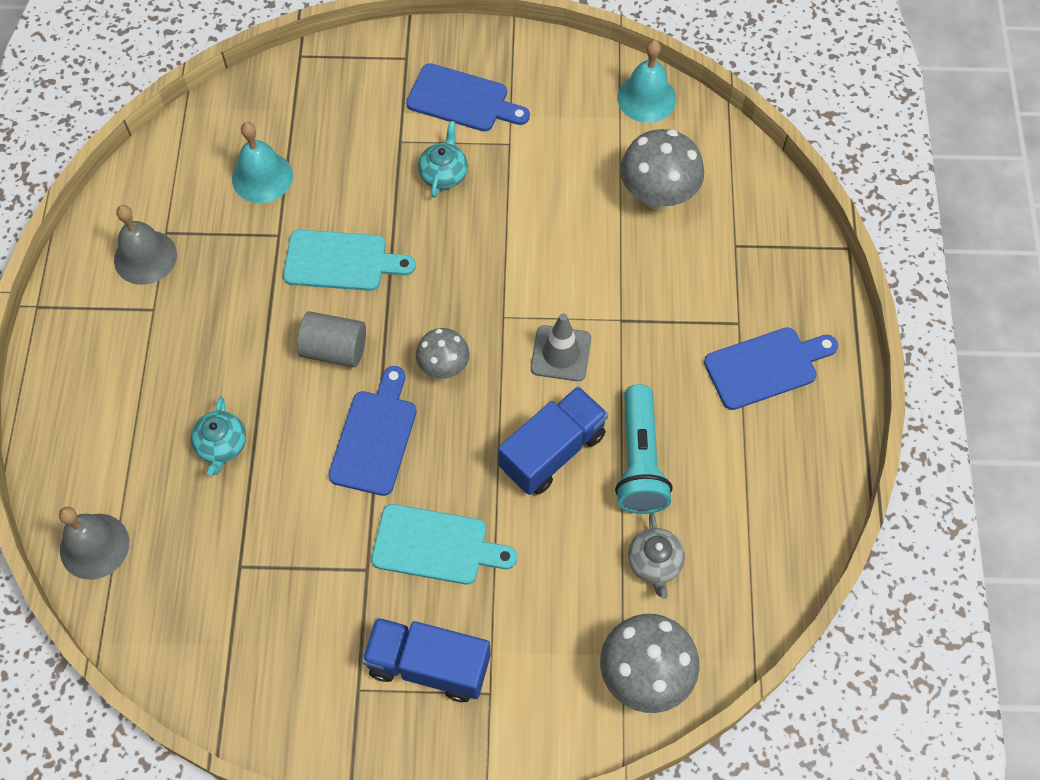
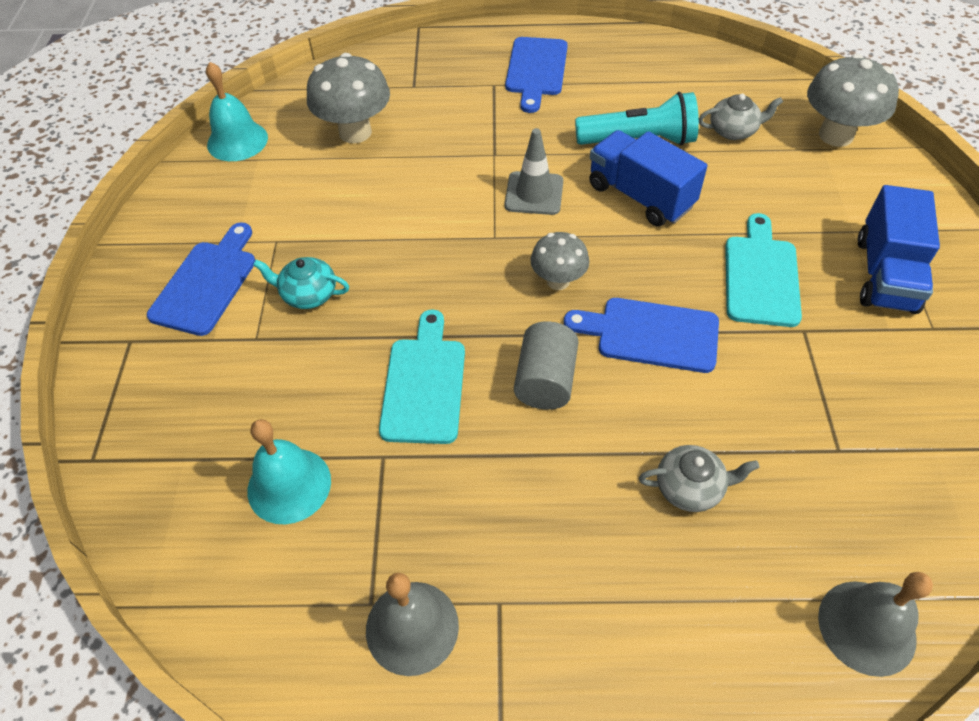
camera: 90 degrees left, 10 degrees down
(222, 445) = (690, 487): turquoise teapot -> grey teapot
(766, 367) = (536, 70): blue cutting board -> blue cutting board turned 150 degrees counterclockwise

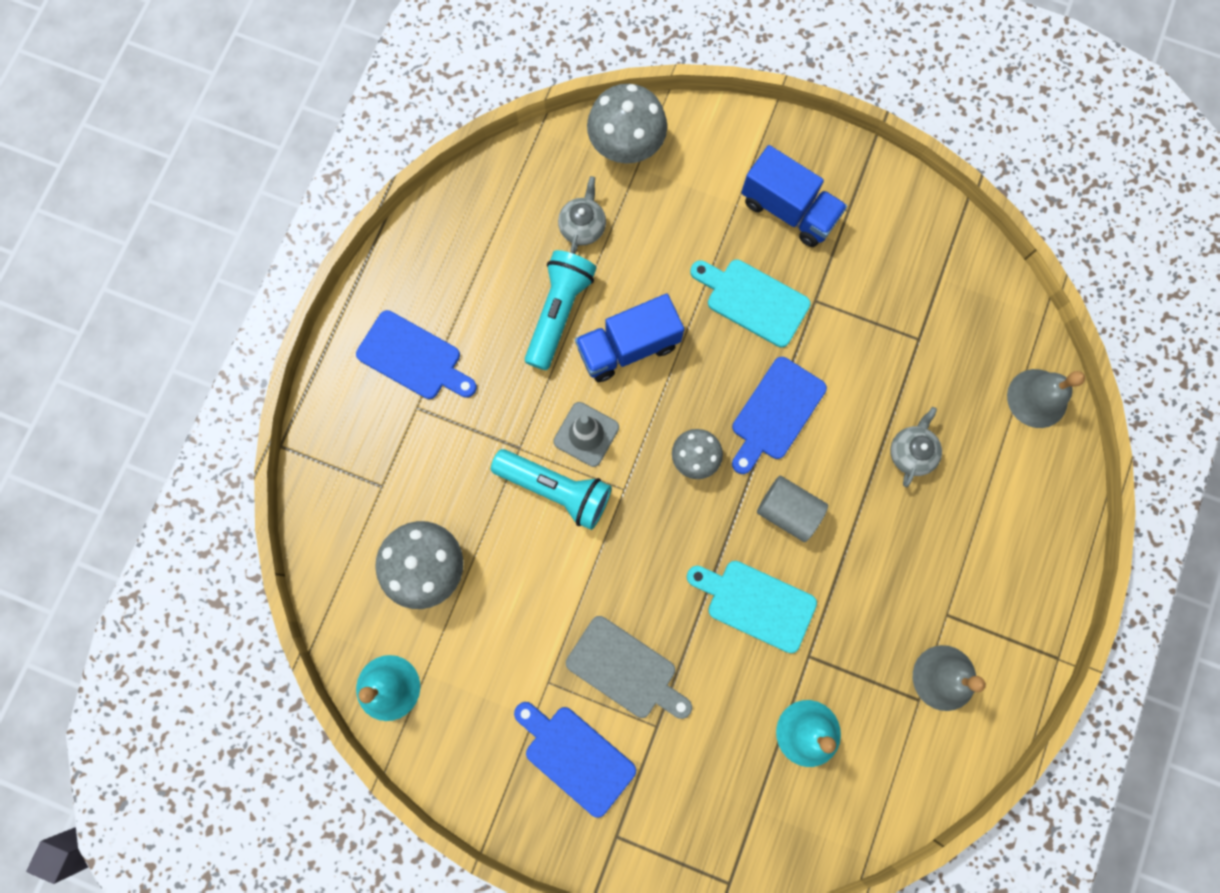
camera: 70 degrees left, 25 degrees up
(308, 294) = (625, 670): turquoise teapot -> grey cutting board
(468, 189) = (556, 489): none -> turquoise flashlight

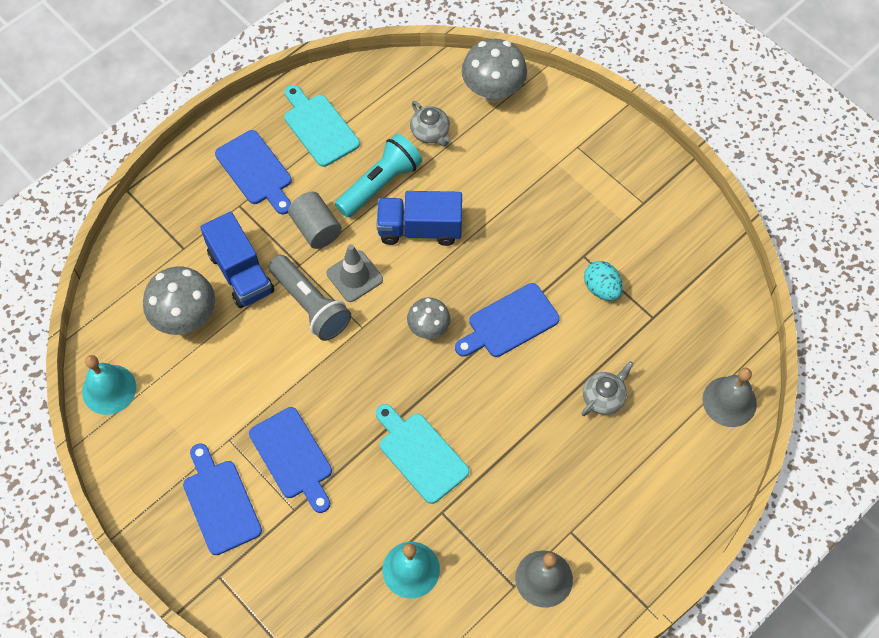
camera: 25 degrees right, 15 degrees down
(556, 489) = (310, 305): turquoise flashlight -> grey flashlight
(582, 226) = (430, 132): grey teapot -> grey teapot turned 105 degrees clockwise
(625, 670) = (293, 457): grey cutting board -> blue cutting board
(753, 300) = (534, 236): turquoise cutting board -> turquoise cutting board (319, 127)
(788, 210) = (596, 183): blue truck -> blue truck (241, 273)
(788, 511) = (481, 398): grey cylinder -> grey cylinder (316, 229)
(851, 330) = (601, 288): none -> turquoise egg

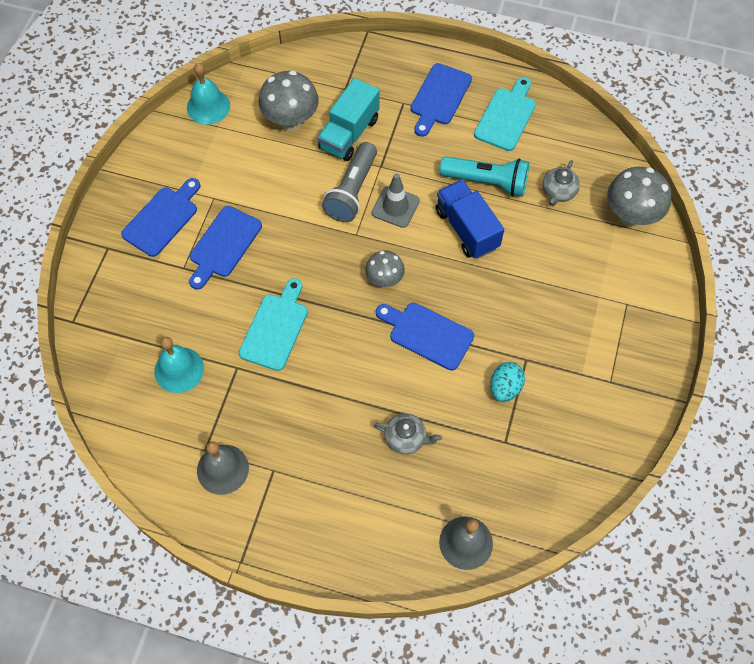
camera: 60 degrees right, 0 degrees up
(241, 273) = (349, 134): blue truck -> turquoise truck
(316, 229) = (418, 161): grey cylinder -> none

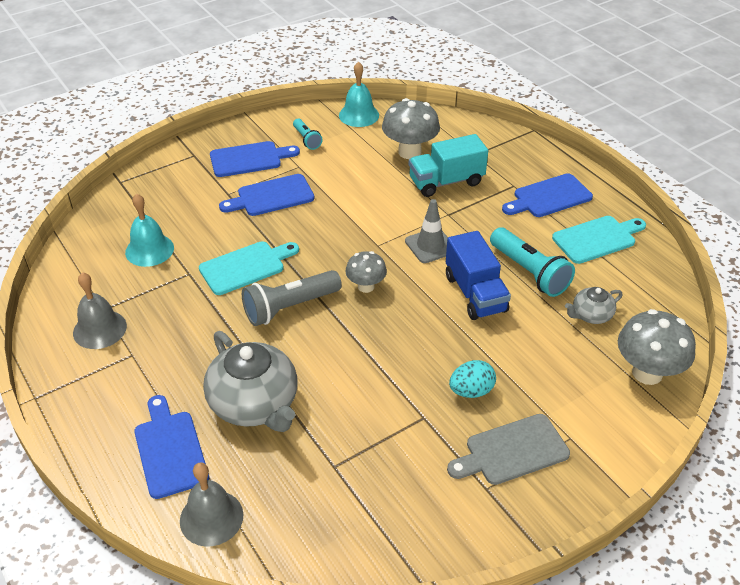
camera: 40 degrees right, 20 degrees down
(190, 164) = (307, 139): none -> turquoise flashlight
(352, 191) = (406, 217): grey flashlight -> grey flashlight (289, 307)
(406, 438) = (255, 404): grey teapot -> grey teapot, size x2.00
(427, 334) = (358, 344): blue cutting board -> blue cutting board (170, 450)
(467, 229) = (475, 293): blue truck -> blue truck turned 150 degrees clockwise
(505, 388) = (380, 425): turquoise egg -> turquoise egg (471, 391)
(601, 341) = (512, 451): none -> grey cutting board

